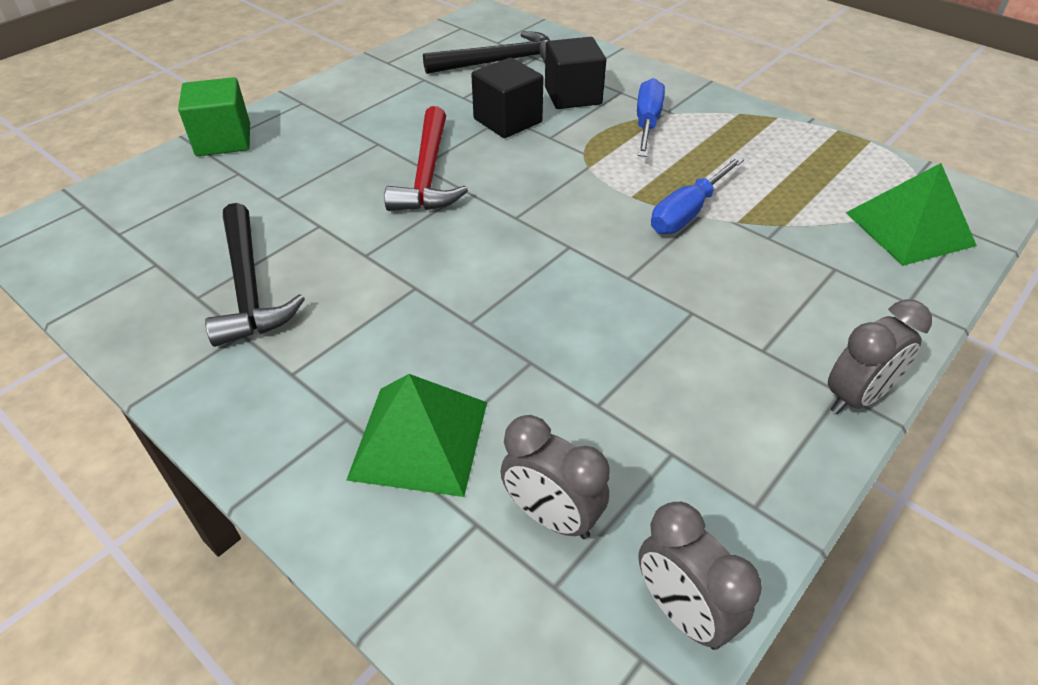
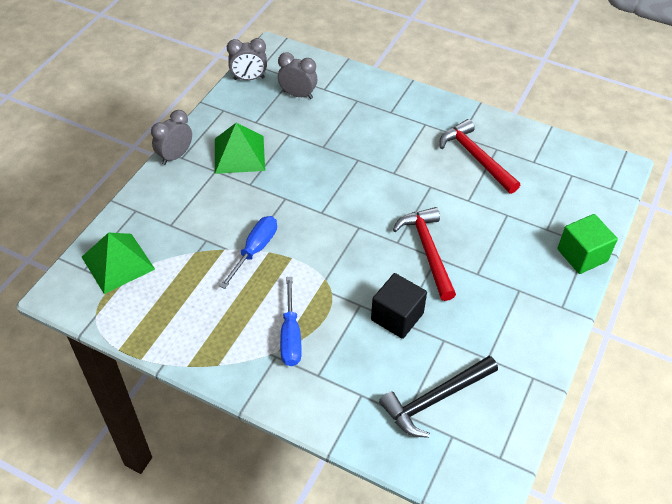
camera: 165 degrees right, 5 degrees up
(248, 287) = (476, 157): black hammer -> red hammer
(419, 439) = (357, 109): green pyramid -> green pyramid (239, 154)
(573, 95) = (356, 360): black cube -> none
(682, 612) = (249, 78): grey clock -> grey clock turned 135 degrees clockwise

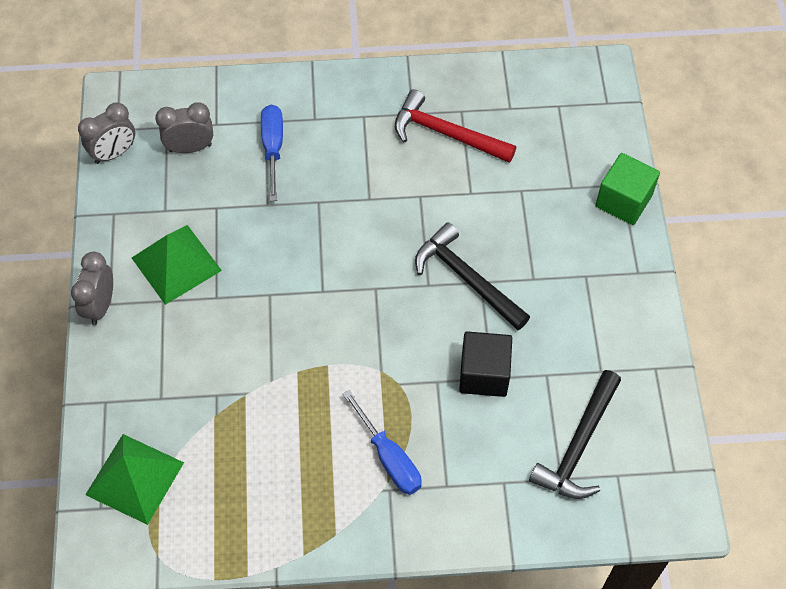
camera: 30 degrees left, 10 degrees up
(255, 250) = (281, 378): blue screwdriver -> blue screwdriver (273, 148)
(427, 251) = (467, 278): red hammer -> black hammer

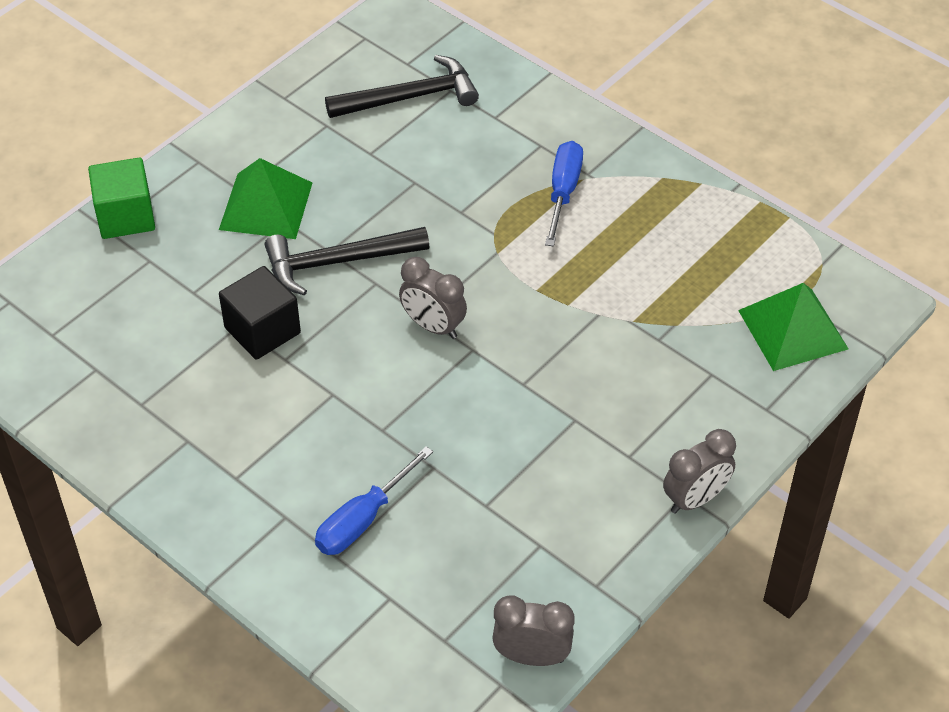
camera: 135 degrees left, 10 degrees down
(176, 264) = (582, 480): green pyramid -> green pyramid (266, 205)
(190, 148) = (445, 593): grey clock -> grey clock (433, 326)
(446, 134) = (185, 394): red hammer -> none
(467, 278) = (337, 262): black hammer -> black hammer turned 75 degrees clockwise
(484, 374) = (417, 188): black cube -> black cube (262, 330)

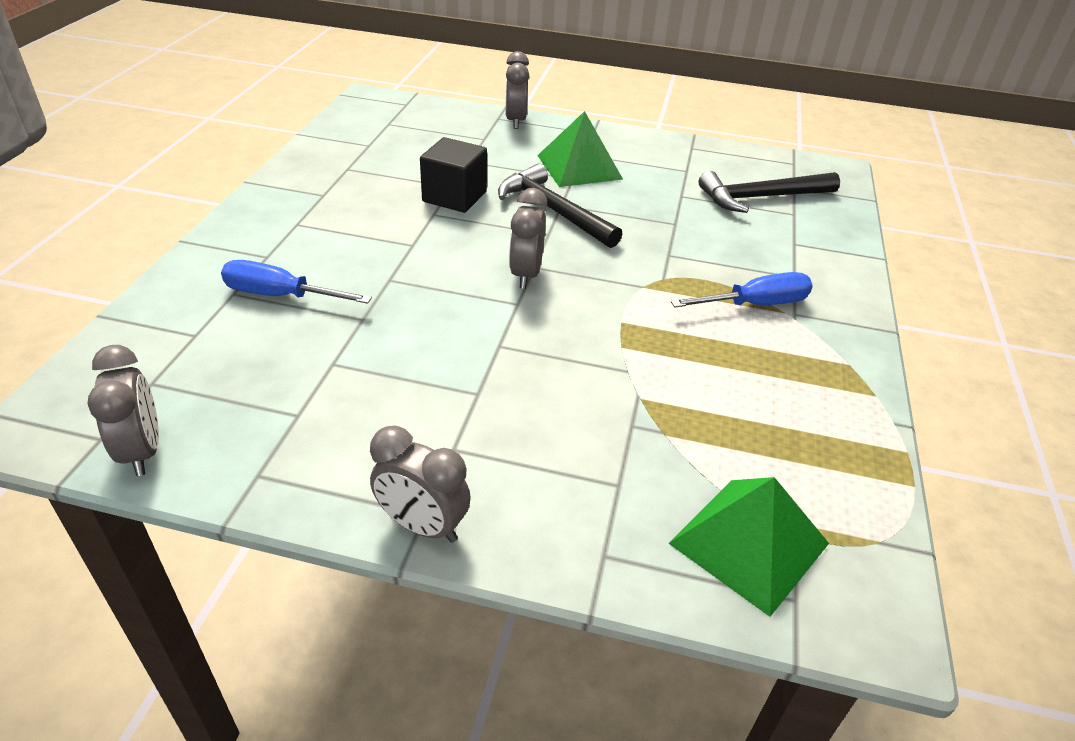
camera: 60 degrees right, 10 degrees down
(126, 216) = (515, 121): green cube -> grey clock
(410, 97) = (761, 197): black hammer -> black hammer turned 120 degrees clockwise

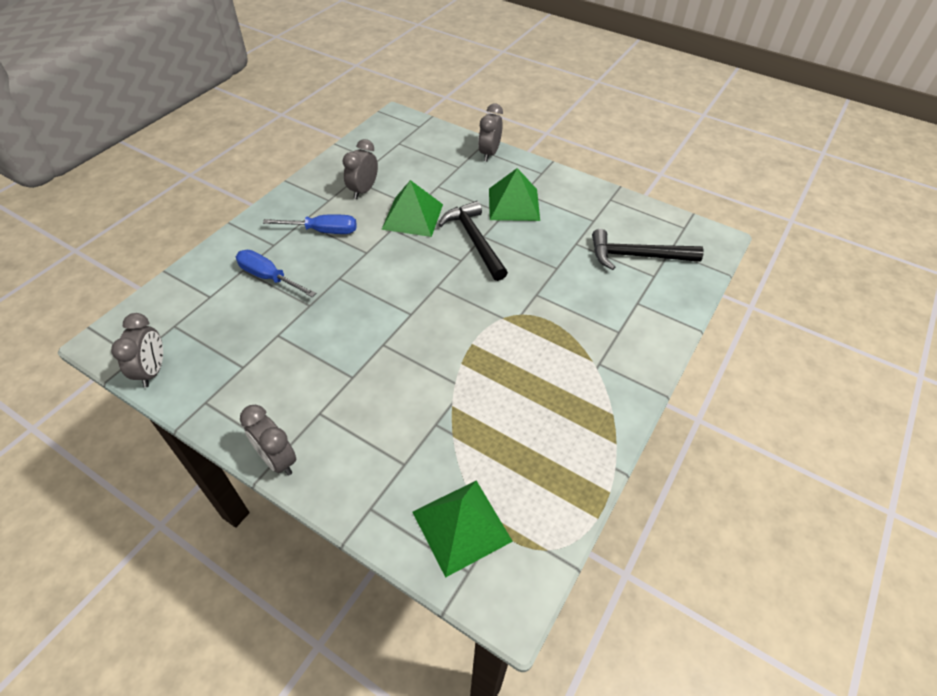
camera: 20 degrees right, 10 degrees up
(454, 197) = (413, 216): black cube -> green pyramid
(526, 274) = (428, 291): grey clock -> grey clock (363, 190)
(755, 304) = (574, 350): blue screwdriver -> blue screwdriver (323, 231)

